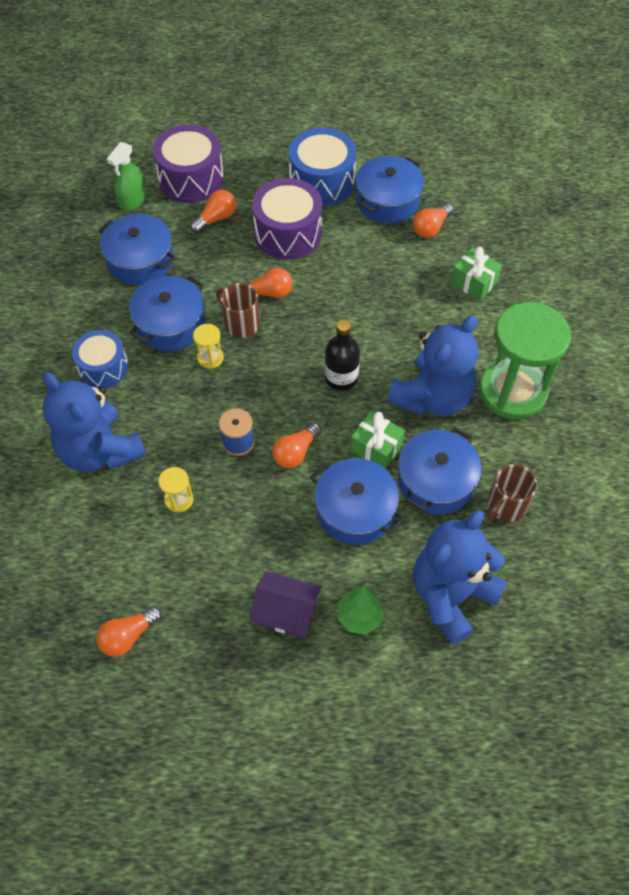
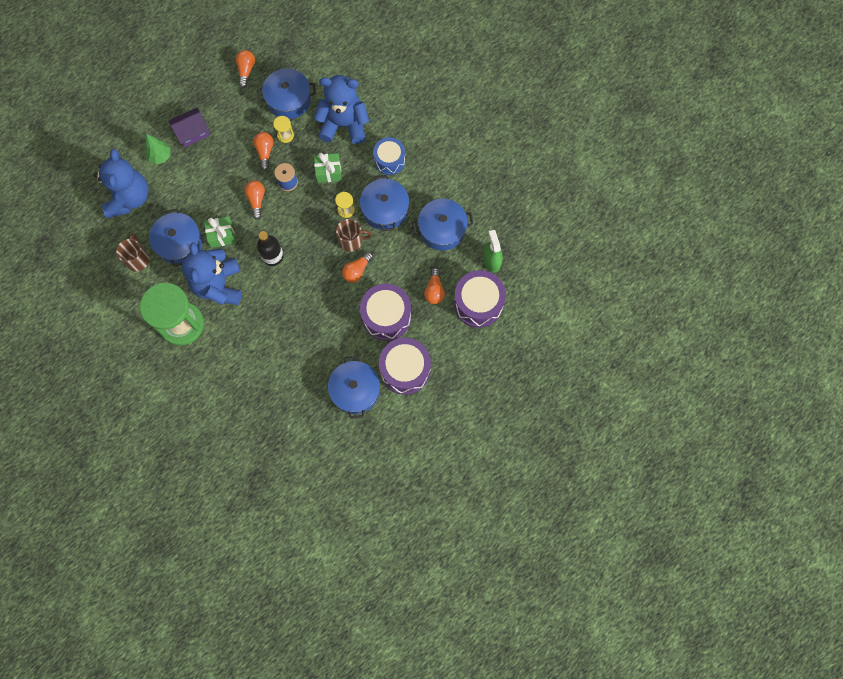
camera: 135 degrees right, 15 degrees up
(322, 182) = (405, 369): blue drum -> purple drum
(355, 510) = (204, 198): blue pot -> blue pot (289, 100)
(431, 228) = (313, 393): orange light bulb -> orange light bulb (265, 152)
(474, 283) = (257, 376): green gift -> green gift (328, 172)

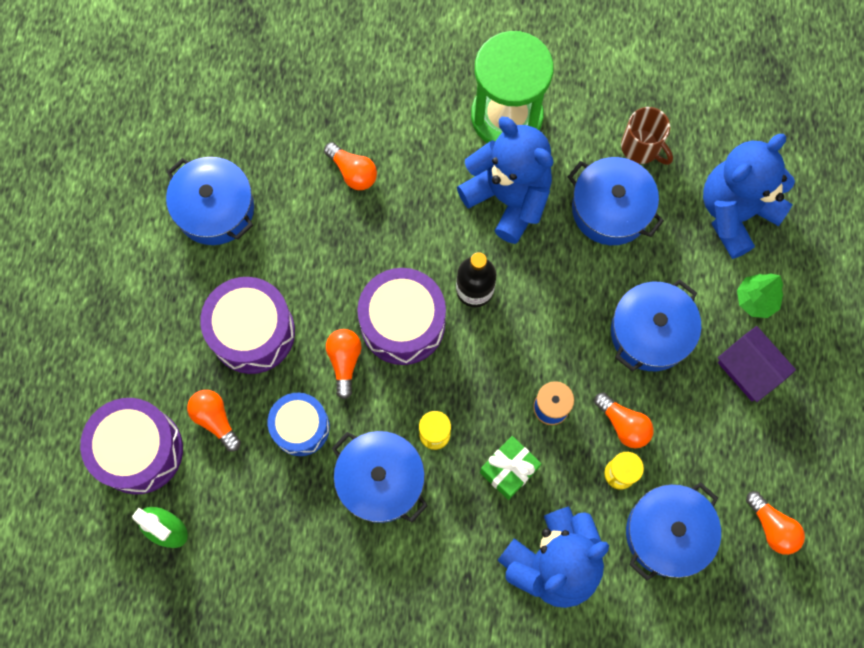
camera: 140 degrees right, 0 degrees up
(129, 198) = (735, 213): blue teddy bear -> blue teddy bear turned 90 degrees clockwise
(192, 132) = (749, 369): purple house -> purple house turned 60 degrees counterclockwise
(222, 235) = (567, 263): green gift -> none
(256, 200) = (568, 346): orange light bulb -> orange light bulb (353, 172)
(351, 241) = (388, 397): brown mug -> none
(389, 160) = (438, 561): blue drum -> blue drum (301, 427)
(405, 369) = (171, 284): purple drum -> purple drum (403, 323)
(442, 229) = (275, 518): blue pot -> blue pot (650, 332)

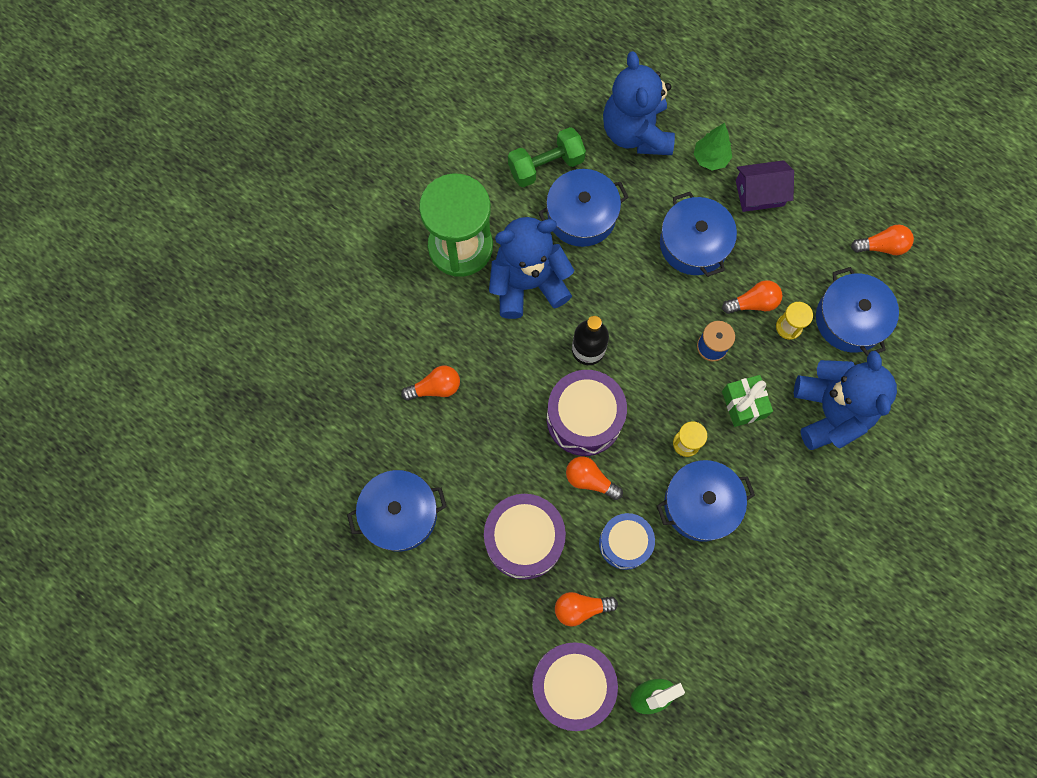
camera: 60 degrees left, 0 degrees up
(641, 147) = (546, 166): brown mug -> green dumbbell

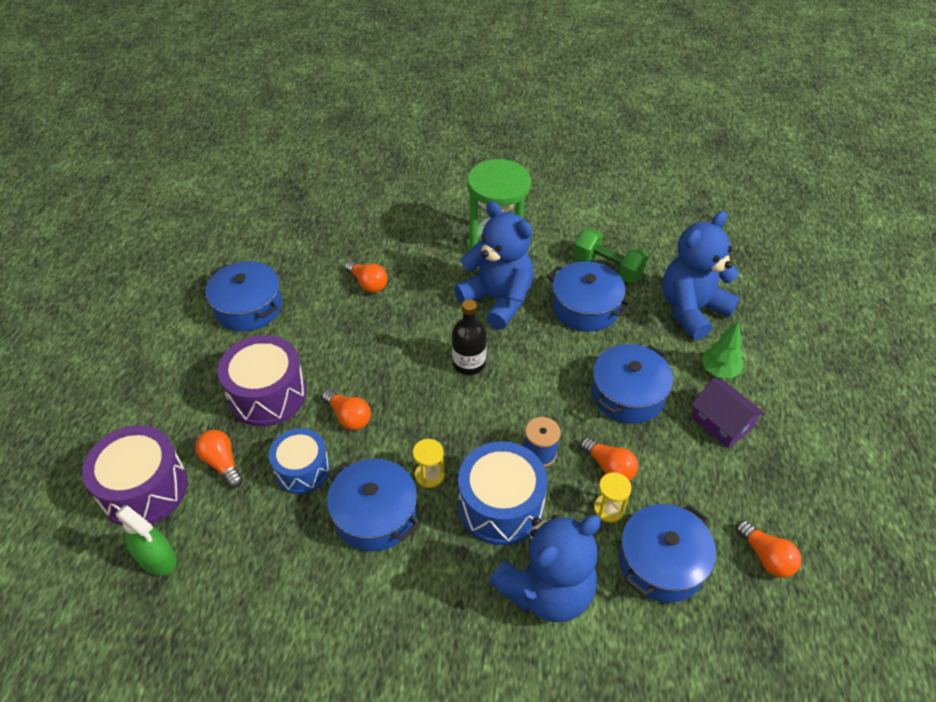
camera: 60 degrees right, 25 degrees down
(584, 418) = (404, 388): purple drum -> none
(590, 480) = (349, 417): orange light bulb -> orange light bulb turned 135 degrees clockwise
(744, 404) = (501, 506): green gift -> blue drum

